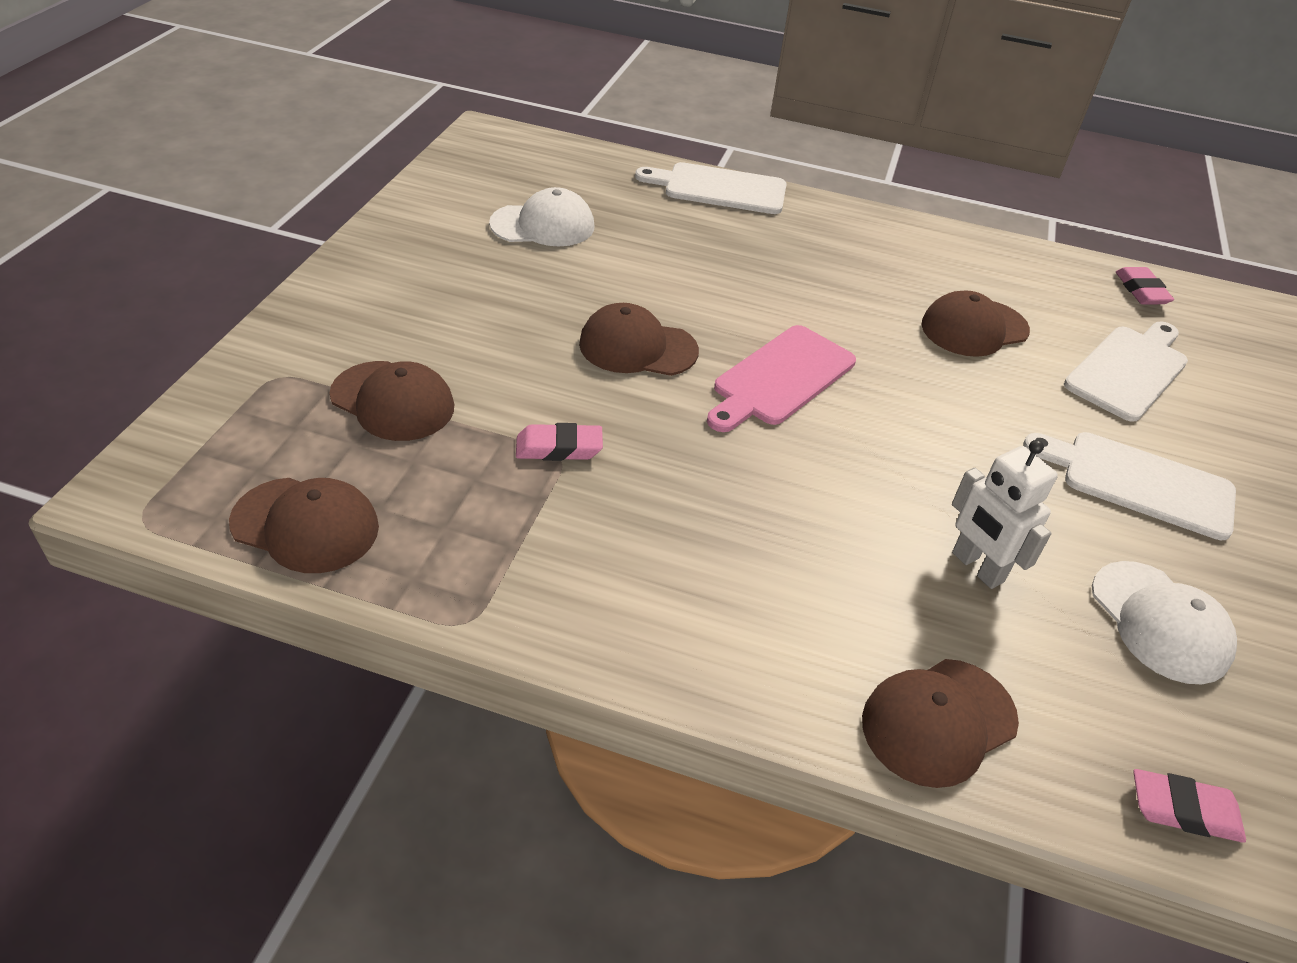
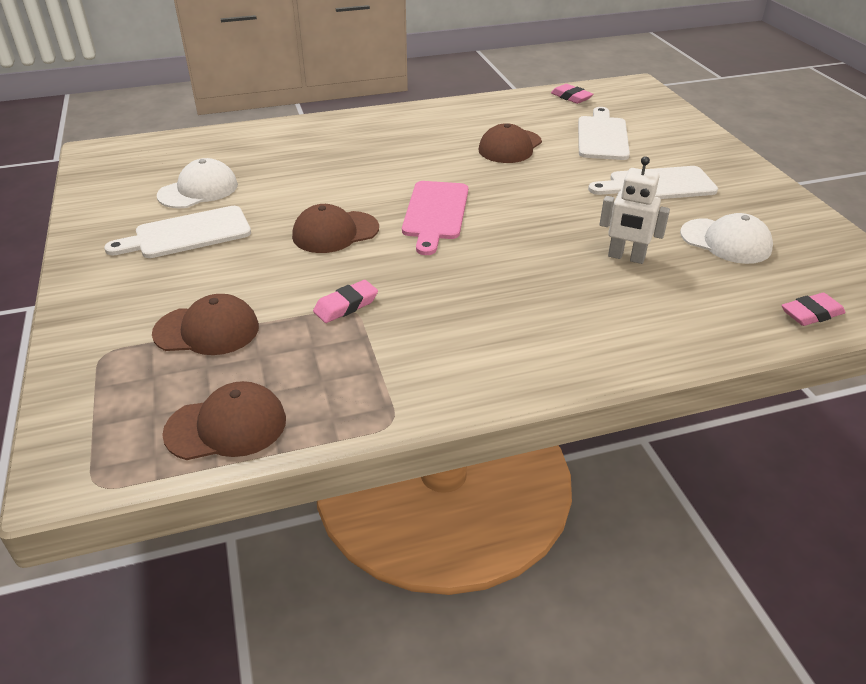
camera: 30 degrees left, 5 degrees down
(719, 188) = (292, 128): white cutting board -> white cutting board (187, 234)
(938, 721) = (680, 334): brown cap -> none

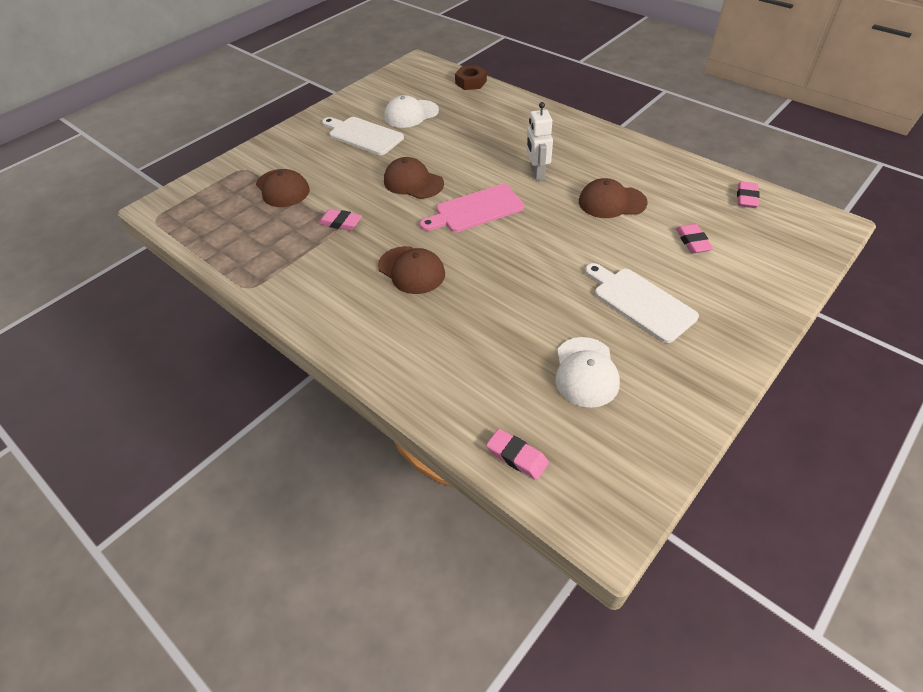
camera: 60 degrees right, 10 degrees up
(198, 190) = (411, 114): white cap -> white cap turned 135 degrees clockwise
(200, 137) = (470, 82): none -> brown nut
(226, 426) = (213, 234): brown cap -> brown cap (411, 270)
(602, 136) = (692, 242): white cutting board -> pink eraser
(626, 257) = (505, 322): white robot -> white robot (537, 173)

